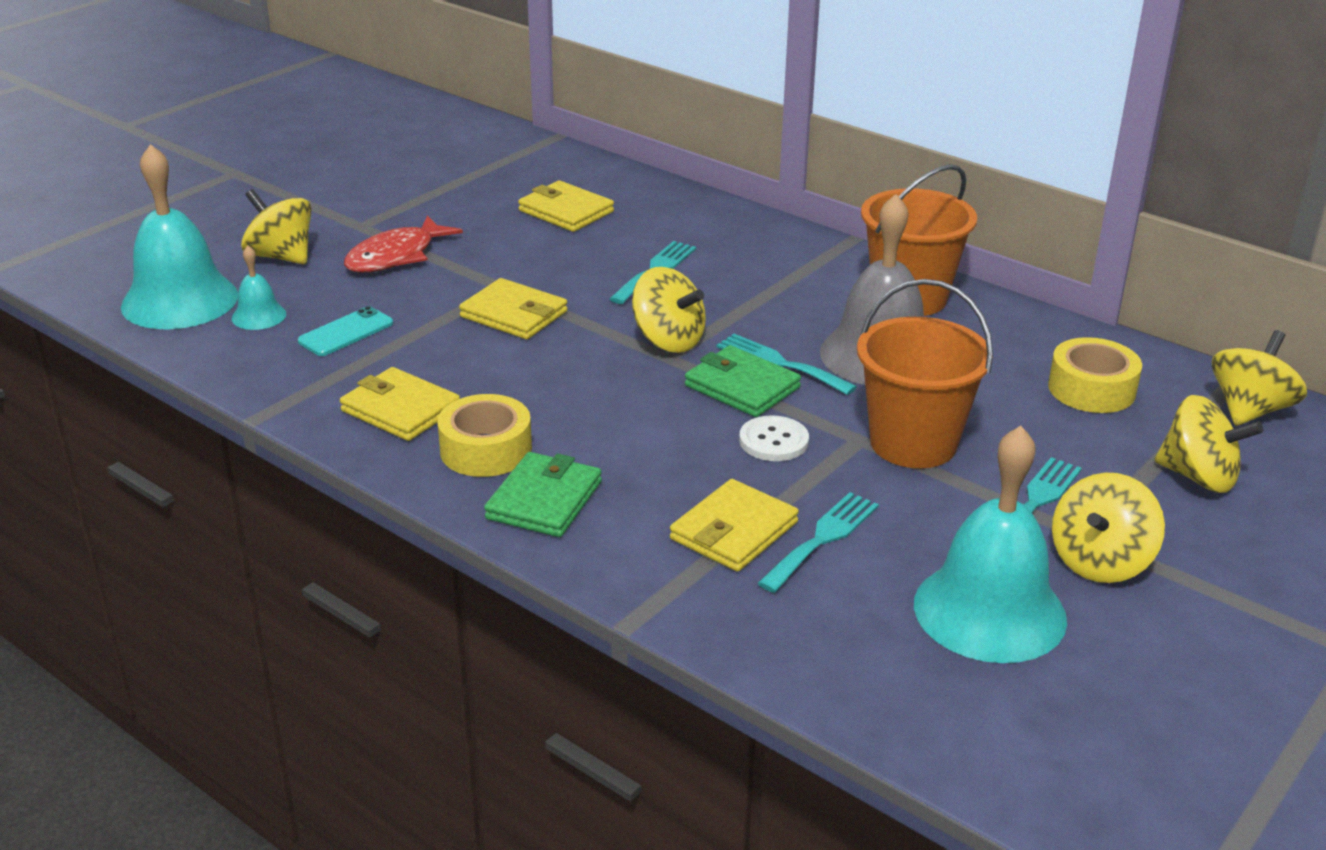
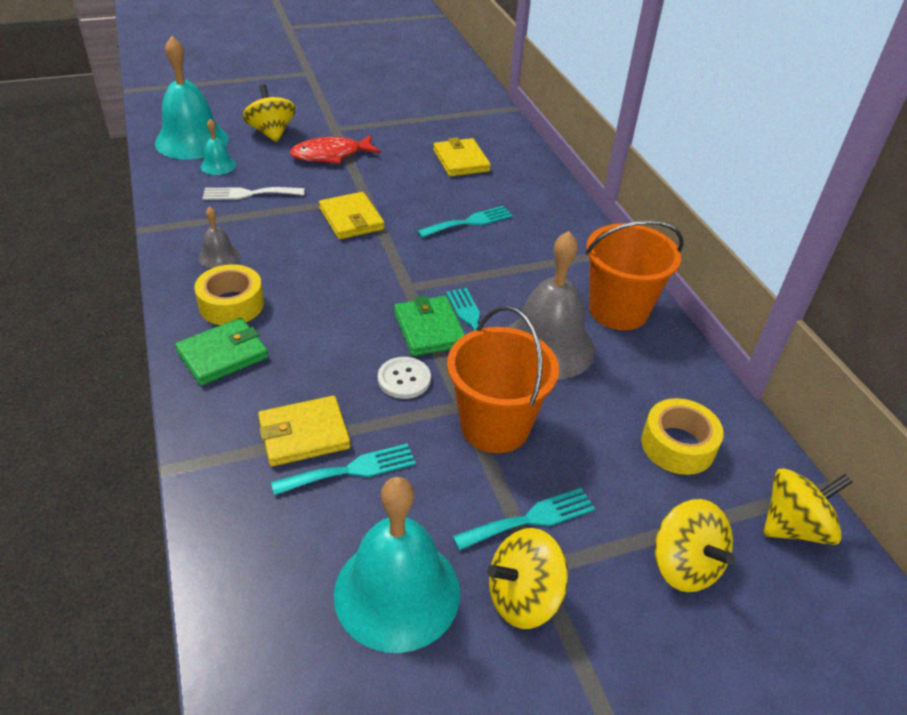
camera: 30 degrees right, 10 degrees up
(346, 332) = (249, 194): turquoise phone -> white fork
(400, 409) = (219, 256): yellow wallet -> grey bell
(668, 340) = (421, 275): yellow spinning top -> none

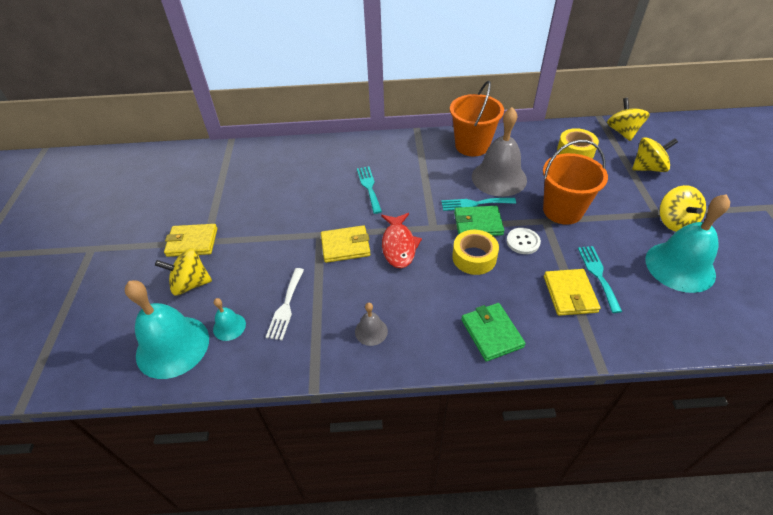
camera: 70 degrees left, 5 degrees up
(231, 304) = (435, 325): yellow tape -> yellow tape (474, 257)
(331, 155) = (248, 248): red fish -> red fish (398, 245)
(461, 161) = (291, 178): yellow wallet -> yellow wallet (192, 242)
(531, 519) = (627, 210): turquoise fork -> none

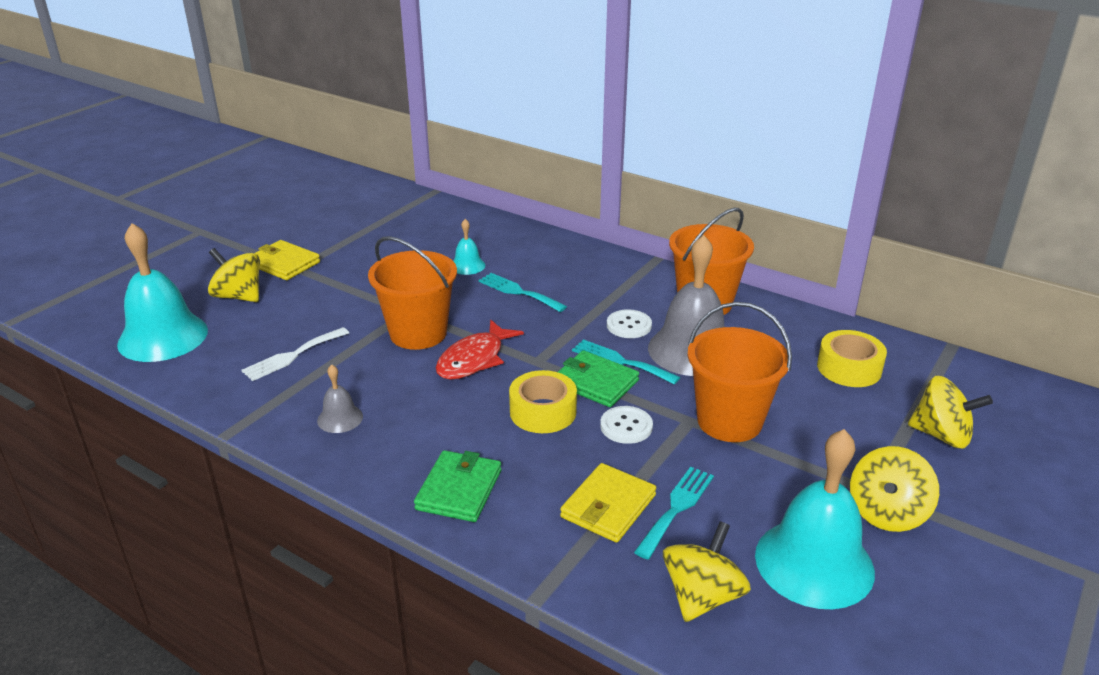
camera: 35 degrees right, 15 degrees down
(229, 326) = (224, 346): turquoise bell -> turquoise bell (467, 265)
(345, 246) = (418, 333): yellow wallet -> orange bucket
(369, 187) = (518, 292): turquoise fork -> turquoise fork turned 75 degrees counterclockwise
(452, 179) = (629, 325): none -> white button
(622, 132) = (964, 378): yellow spinning top -> yellow spinning top (702, 596)

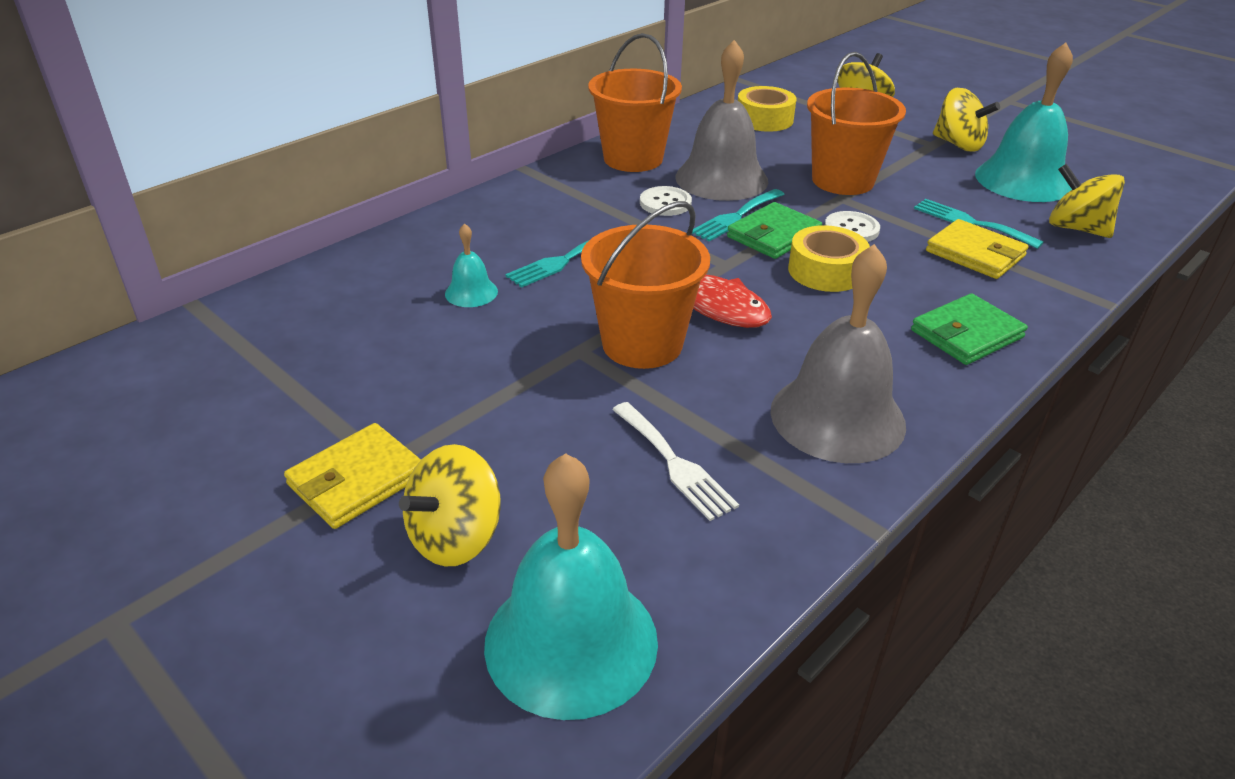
camera: 80 degrees left, 5 degrees up
(340, 418) = (837, 417): grey bell -> grey bell, size x2.15
(459, 490) = (966, 334): green wallet -> green wallet turned 60 degrees counterclockwise

